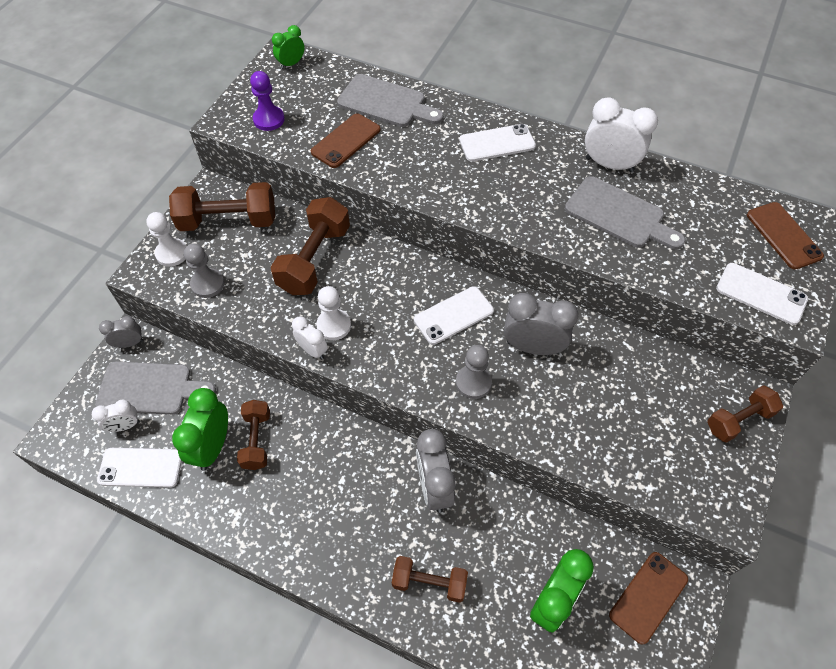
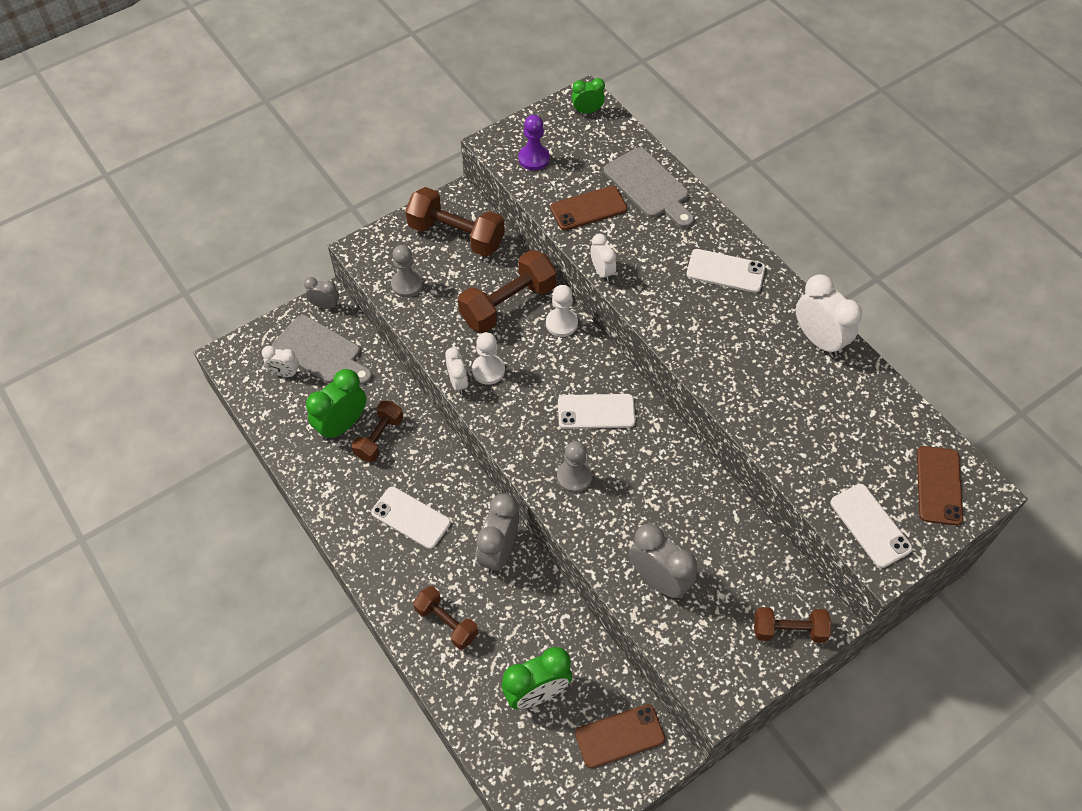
camera: 30 degrees right, 0 degrees up
(141, 467) = (279, 413): white phone -> white phone (411, 518)
(172, 253) = (393, 243): white pawn -> white pawn (561, 323)
(394, 187) = (602, 271): none -> white clock
(533, 347) = (647, 473): grey clock -> grey clock (658, 580)
(619, 214) = (791, 391): grey cutting board -> none

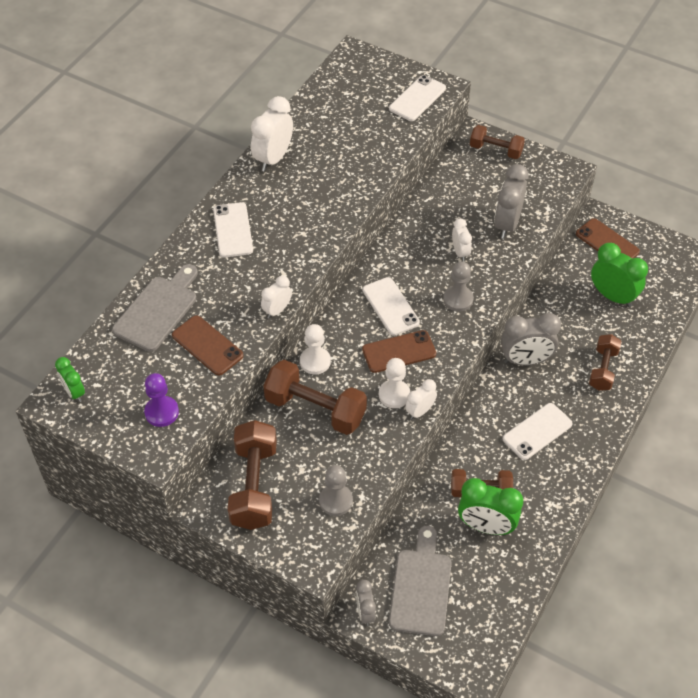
camera: 115 degrees left, 5 degrees down
(285, 373) = (462, 606): white clock -> white clock (460, 252)
(411, 518) = (537, 431): white phone -> white phone turned 45 degrees clockwise
(789, 630) = (496, 150): brown dumbbell -> brown dumbbell turned 45 degrees counterclockwise
(939, 485) = (364, 74): brown phone -> brown phone (399, 352)

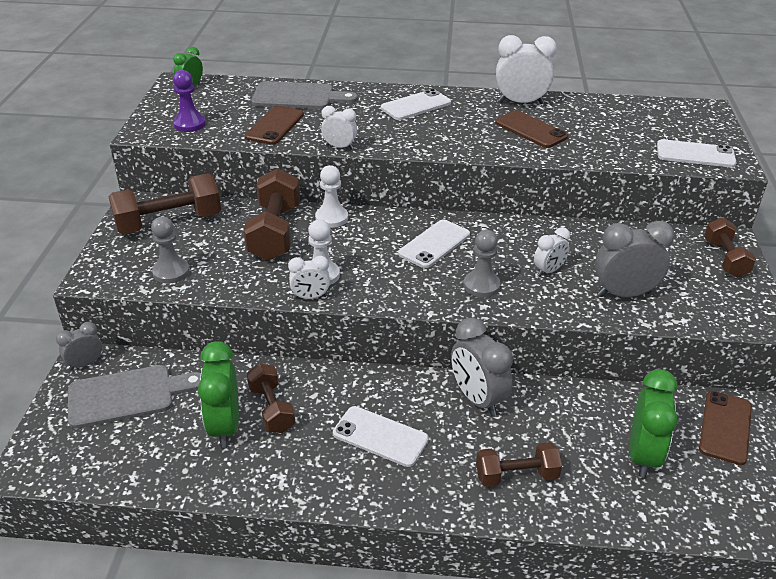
camera: 65 degrees right, 15 degrees down
(399, 352) = (379, 264): brown phone -> brown phone (530, 130)
(420, 411) = (310, 297): white clock -> white clock turned 150 degrees clockwise

